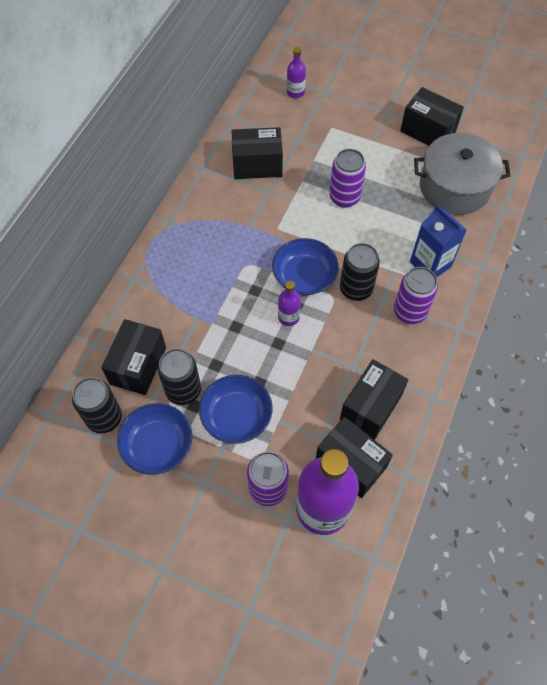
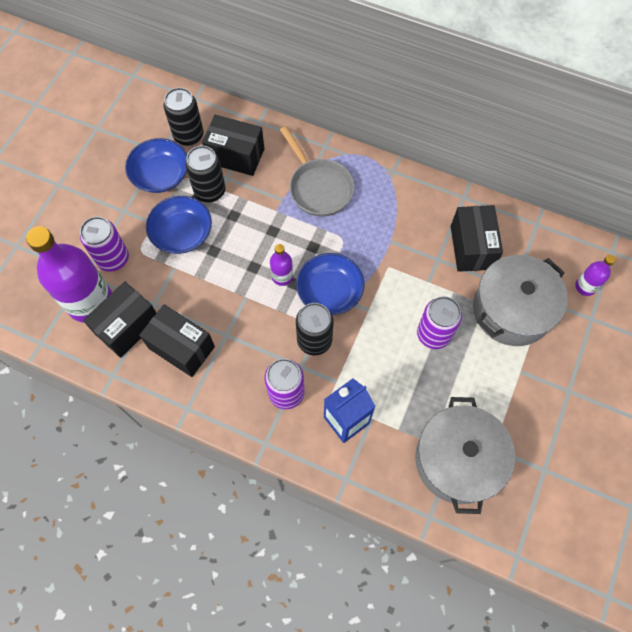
camera: 90 degrees right, 5 degrees up
(185, 285) = (318, 187): none -> grey pan
(318, 142) = (511, 310): none -> grey pot
(428, 131) = (543, 436): black box -> none

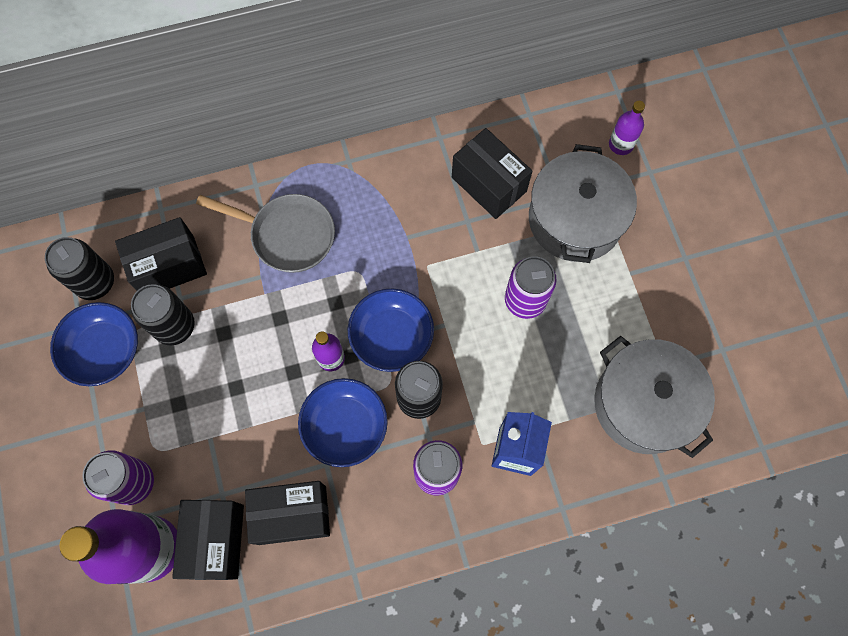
camera: 40 degrees left, 5 degrees up
(182, 233) = (185, 395): blue bowl -> blue bowl (345, 426)

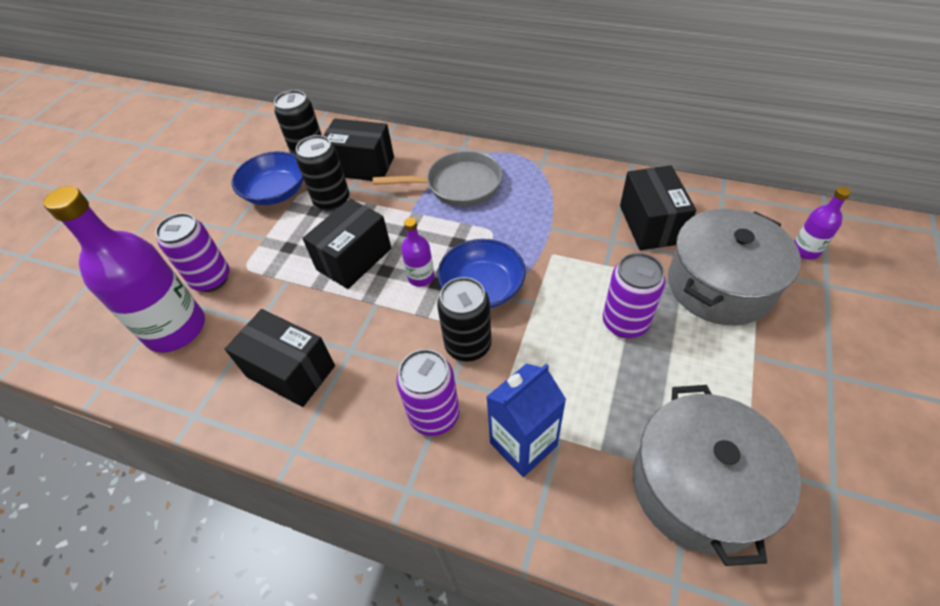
camera: 40 degrees right, 20 degrees down
(216, 541) = (221, 353): black box -> black box (354, 259)
(287, 235) = (458, 185): grey pan -> grey pan turned 60 degrees counterclockwise
(345, 426) = (389, 331): blue bowl -> none

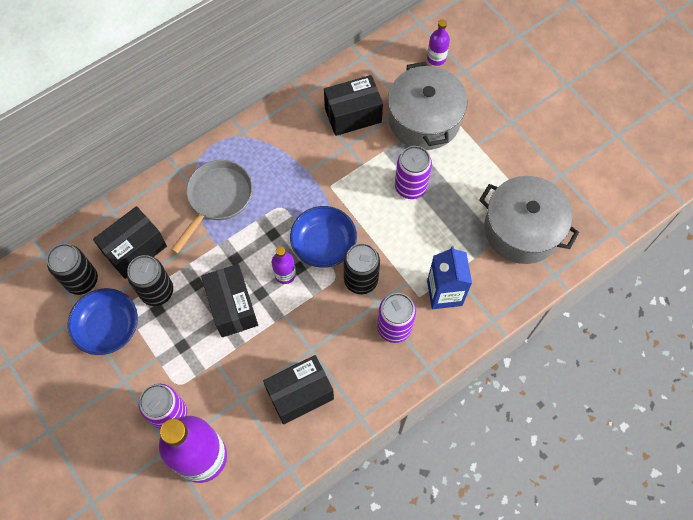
camera: 60 degrees left, 15 degrees up
(650, 224) = (353, 115): black box -> black box turned 45 degrees counterclockwise

